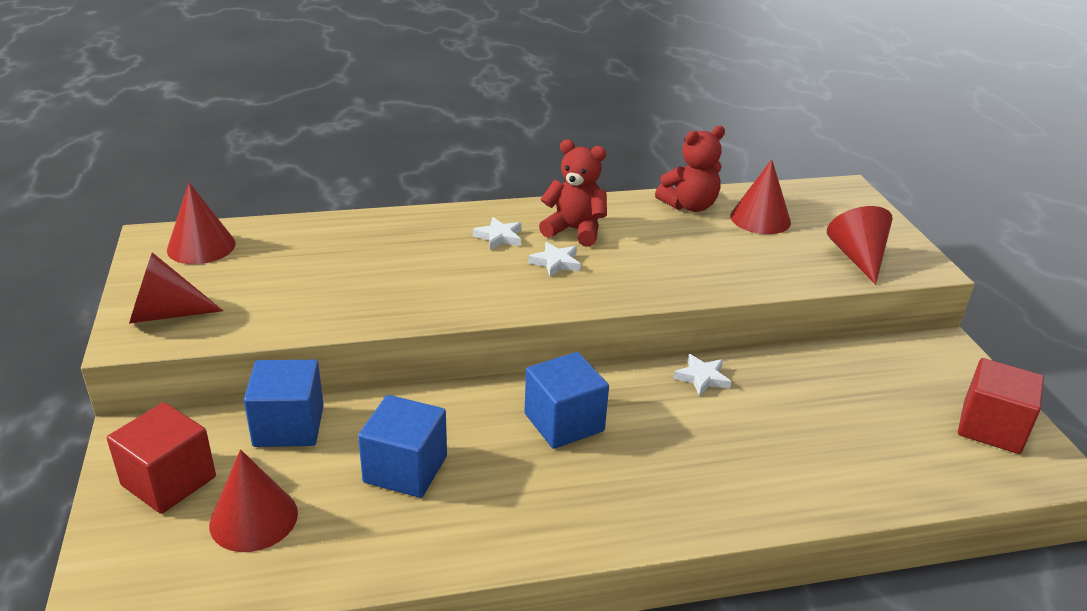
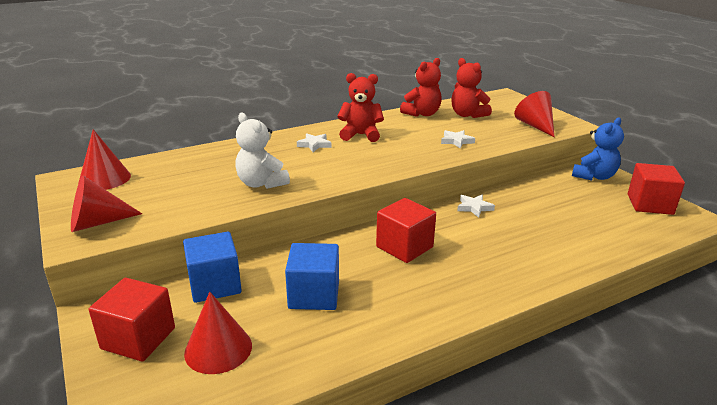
camera: 15 degrees left, 5 degrees down
(394, 291) = (261, 183): none -> white teddy bear
(555, 262) = (359, 153): white star -> white star (456, 141)
(564, 422) = (404, 247): blue cube -> red cube
(760, 219) = (467, 115): red cone -> red teddy bear
(929, 359) = (594, 176): none -> blue teddy bear

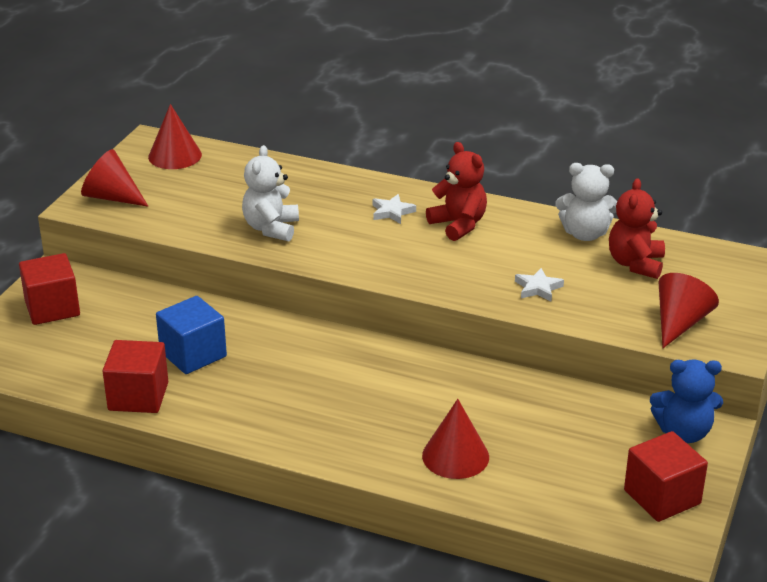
camera: 50 degrees right, 5 degrees up
(215, 285) = (147, 301): blue cube -> none
(218, 349) = (80, 347): red cone -> red cone (455, 456)
(404, 247) = (327, 366): red cube -> red cube (138, 396)
(422, 114) = (585, 234): red teddy bear -> white teddy bear
(474, 207) = (466, 375): white star -> none

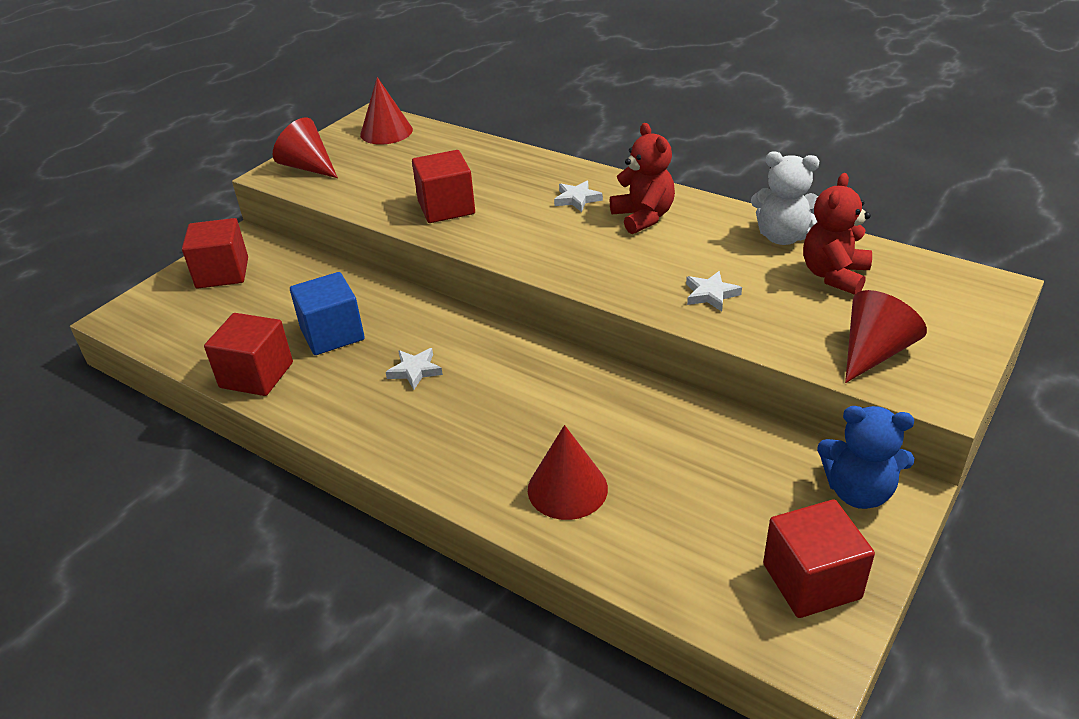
camera: 15 degrees right, 5 degrees up
(271, 228) = (446, 207): white teddy bear -> red cube
(286, 378) = (415, 371): none -> white star

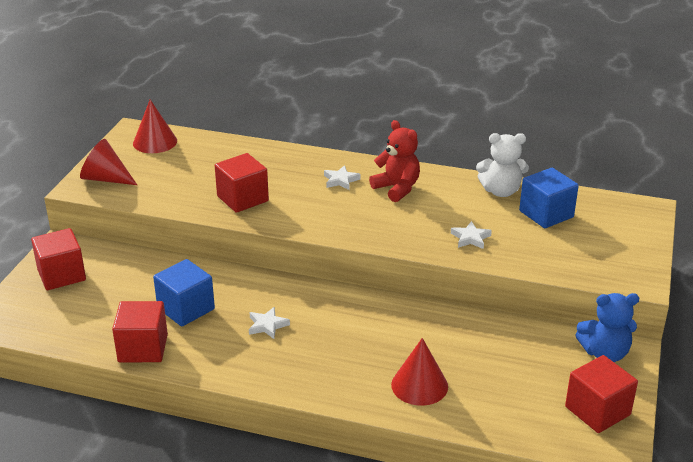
camera: 20 degrees left, 5 degrees down
(834, 275) = (546, 214): red teddy bear -> blue cube
(874, 352) = (591, 261): red cone -> none

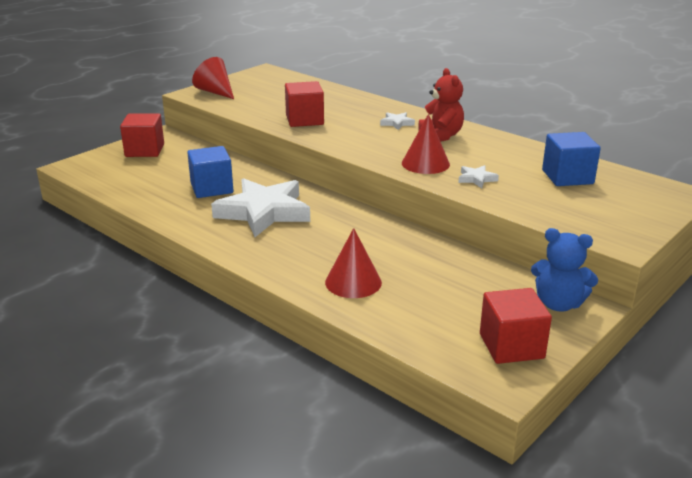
camera: 25 degrees right, 5 degrees down
(143, 348) = (155, 204): red cube -> none
(155, 142) = (273, 78): red cone -> red cone (425, 163)
(267, 325) = (263, 212): white star -> white star, size x2.49
(501, 191) = (537, 154): white teddy bear -> none

